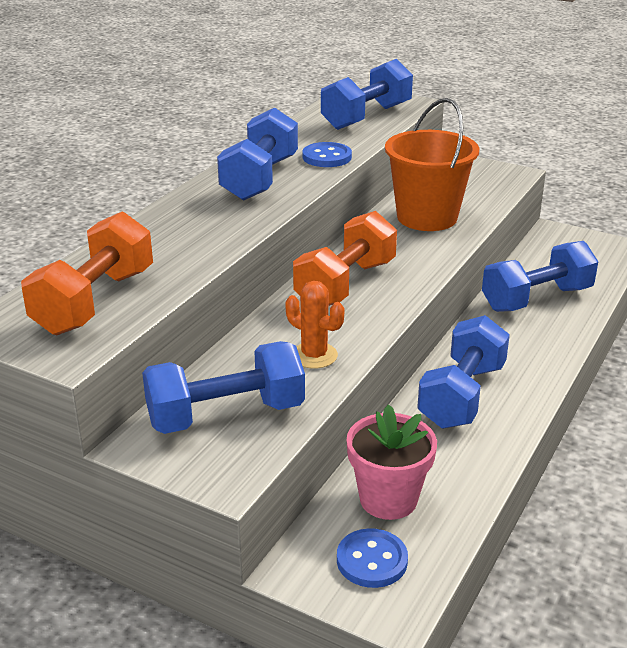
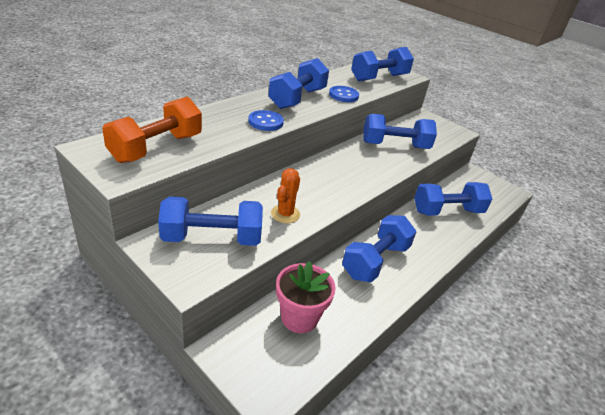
camera: 10 degrees right, 5 degrees up
(314, 355) = (285, 214): orange cactus -> orange cactus turned 60 degrees clockwise
(345, 284) = (326, 174): orange dumbbell -> none
(372, 560) = (270, 357): blue button -> blue button (265, 122)
(427, 217) = (395, 145): orange bucket -> blue dumbbell

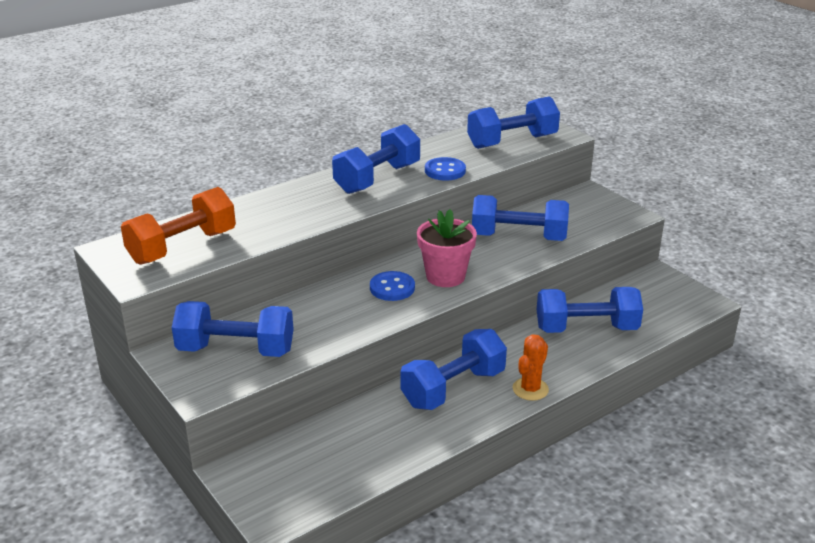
camera: 15 degrees right, 5 degrees down
(265, 122) = (323, 212): blue button -> blue button (392, 288)
(285, 214) = (331, 325): orange cactus -> orange cactus (530, 389)
(299, 317) = (332, 446): pink flower pot -> pink flower pot (445, 276)

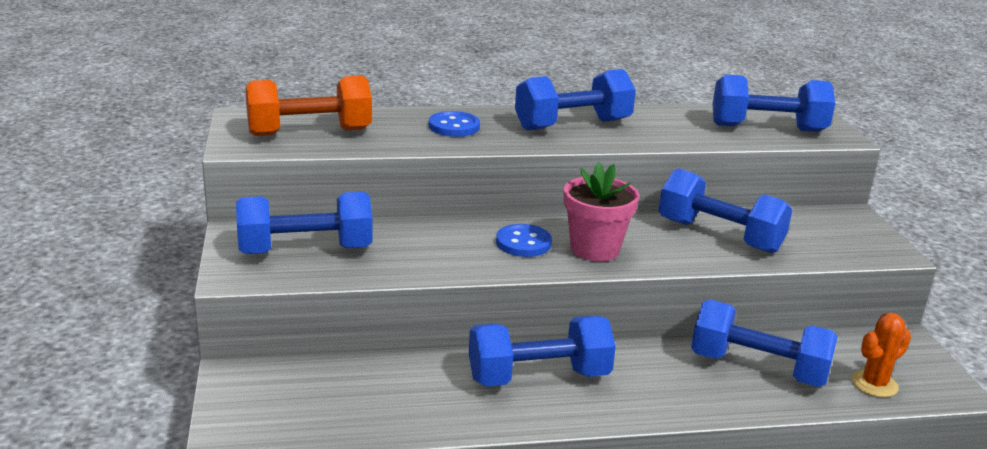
camera: 25 degrees right, 5 degrees down
(236, 350) = (305, 250): blue dumbbell -> blue dumbbell turned 45 degrees counterclockwise
(445, 171) = (657, 136): blue button -> blue button (454, 126)
(530, 389) = (630, 409): orange cactus -> orange cactus (874, 384)

